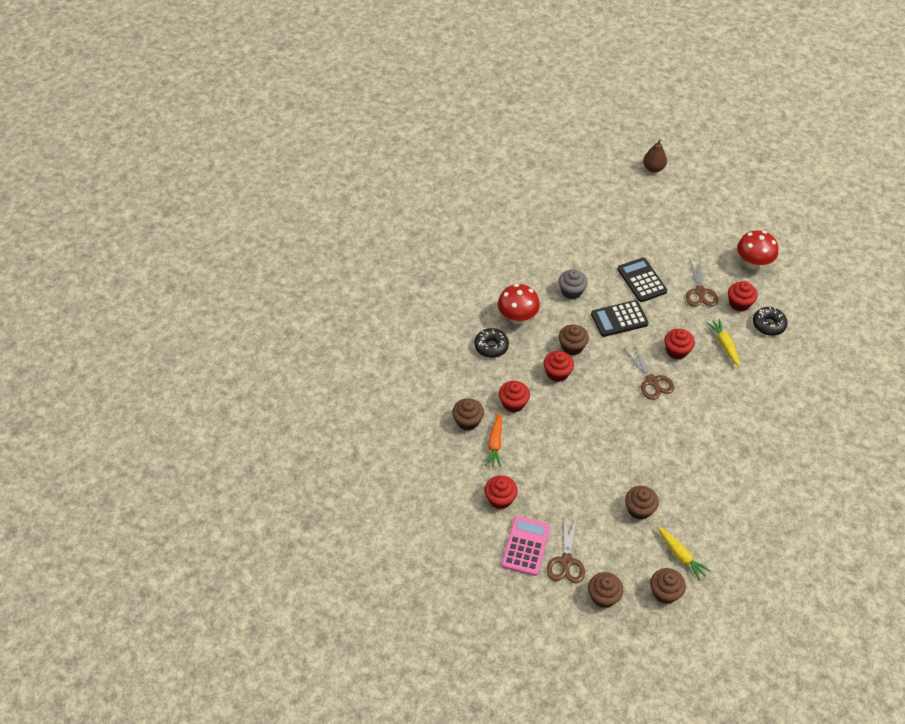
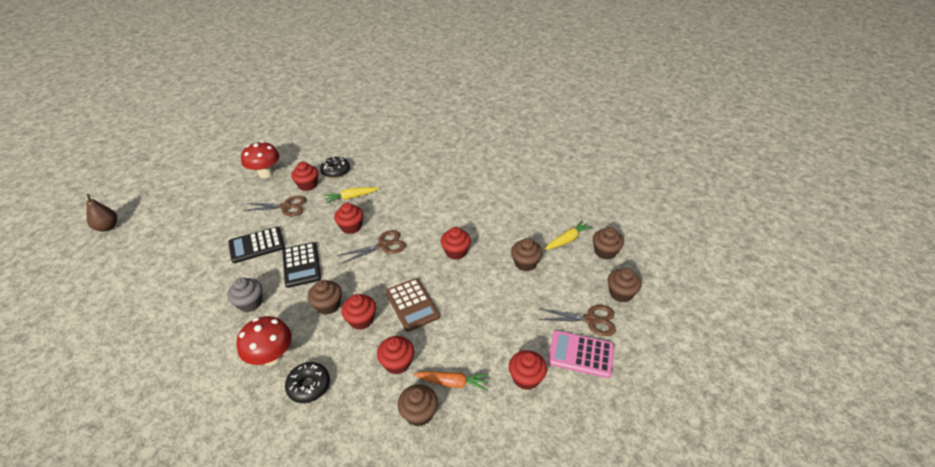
camera: 90 degrees left, 10 degrees down
(576, 410) = (412, 304): none -> brown calculator
(650, 445) = (456, 252): none -> red cupcake

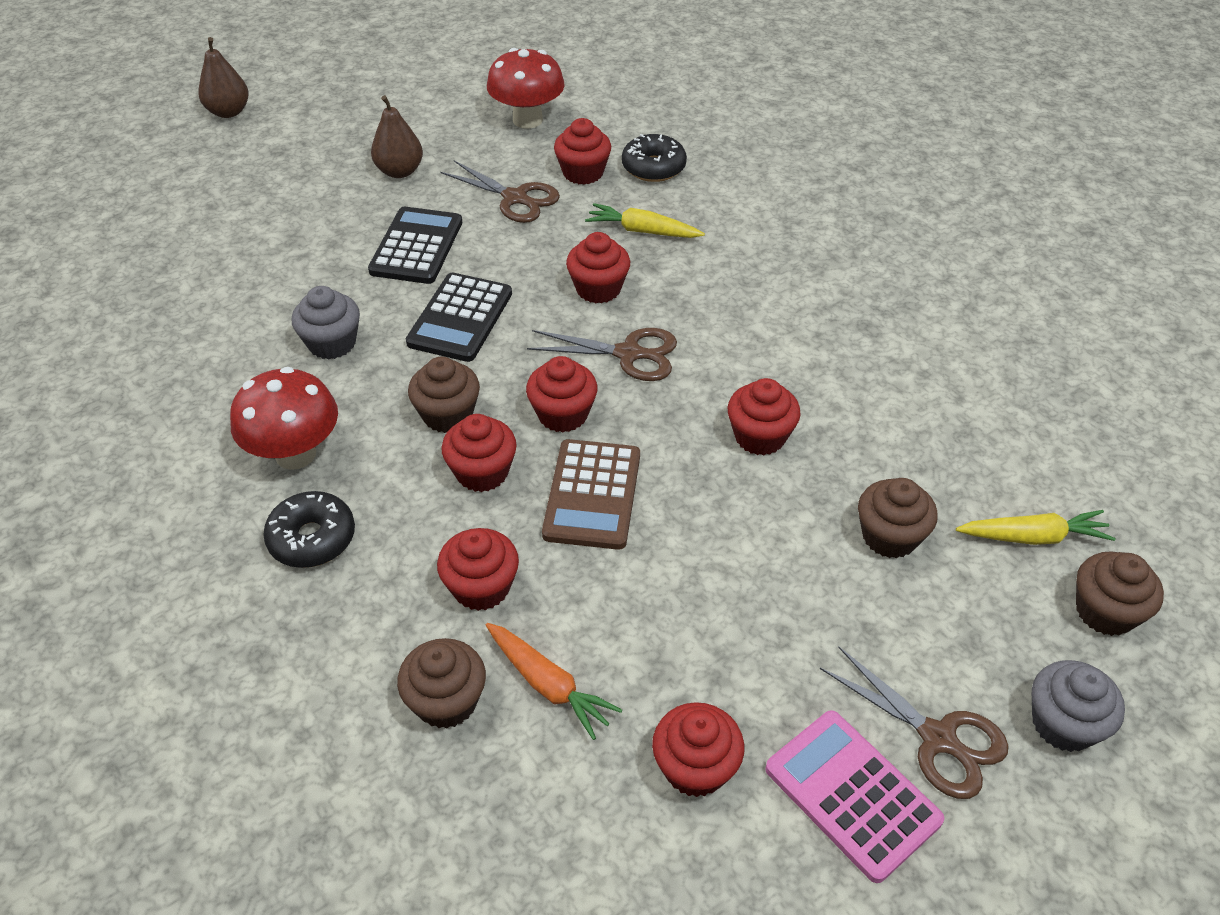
camera: 35 degrees right, 5 degrees up
(222, 218) = (400, 171): none -> brown pear
(257, 245) = (416, 246): black calculator -> black calculator turned 90 degrees clockwise
(376, 281) = (563, 414): none -> red cupcake
(620, 293) = (1063, 723): brown cupcake -> grey cupcake

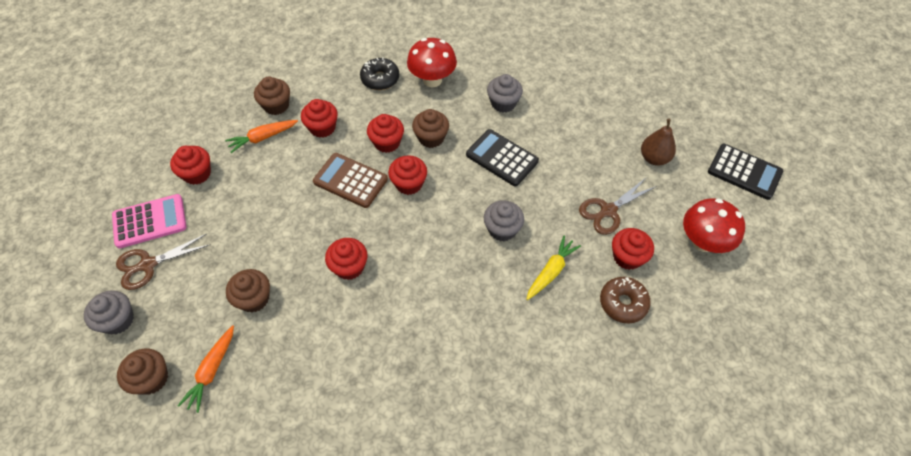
camera: 110 degrees right, 10 degrees up
(228, 112) = (741, 87): brown pear -> none
(416, 246) = (573, 151): black calculator -> black calculator (744, 172)
(598, 289) = (502, 229): red cupcake -> grey cupcake
(629, 354) = (440, 227): brown scissors -> none
(653, 167) = (623, 303): black donut -> brown donut
(1033, 537) = (212, 371): yellow carrot -> orange carrot

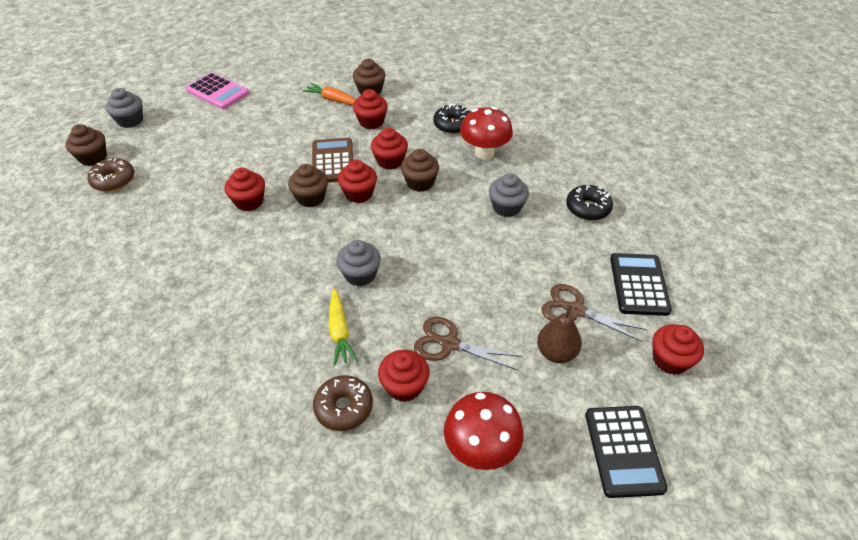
camera: 55 degrees right, 10 degrees down
(147, 265) = (182, 109): brown scissors -> brown scissors (575, 310)
(197, 174) = (274, 89): red cupcake -> red cupcake (670, 360)
(212, 371) = (114, 180): orange carrot -> brown donut
(254, 298) = (186, 169): brown cupcake -> brown cupcake (311, 198)
(501, 158) = (441, 236): black calculator -> black calculator (638, 284)
(541, 61) = (587, 208): none -> black donut
(551, 271) = (339, 331): yellow carrot -> yellow carrot turned 75 degrees clockwise

